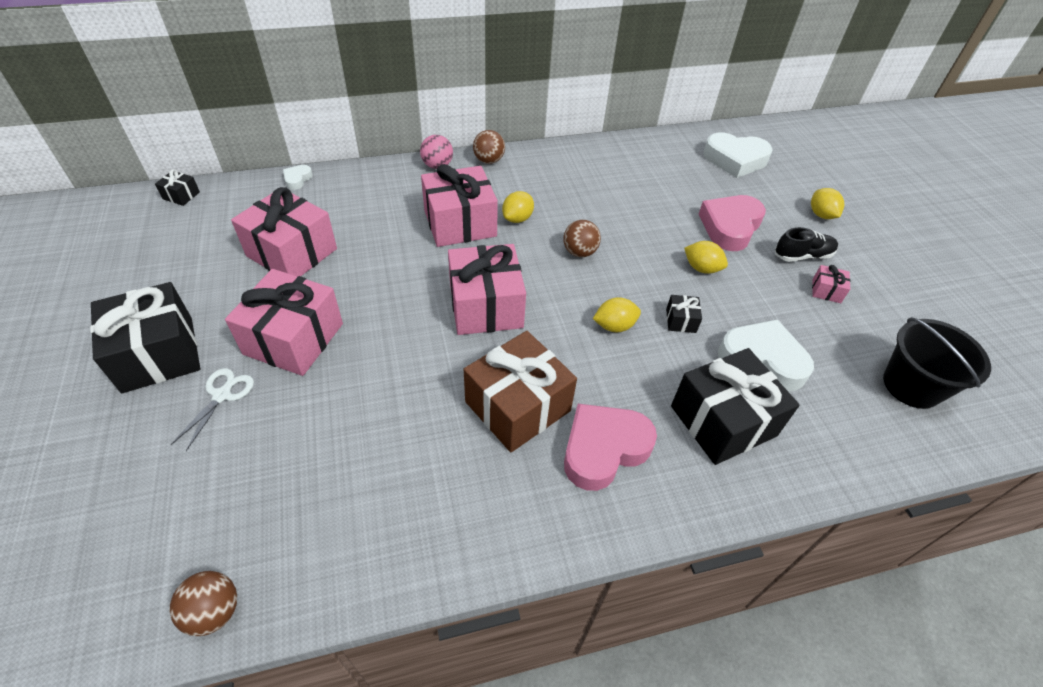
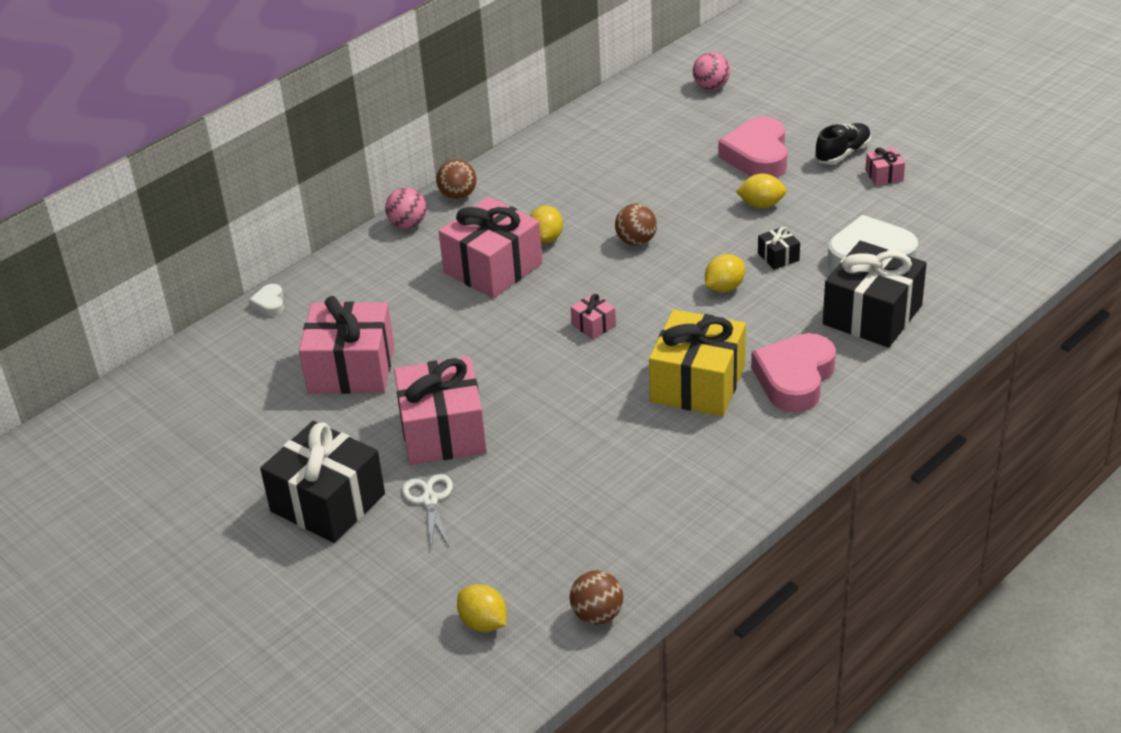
camera: 25 degrees left, 10 degrees down
(181, 195) = (159, 375): black gift -> none
(486, 306) = (593, 325): pink gift -> pink gift, size x0.43
(517, 406) = (697, 384): brown gift -> yellow gift
(735, 160) = (711, 87): white heart -> pink ball
(821, 215) = (833, 107): yellow lemon -> yellow lemon (483, 623)
(911, 385) = (1000, 220): black bucket -> none

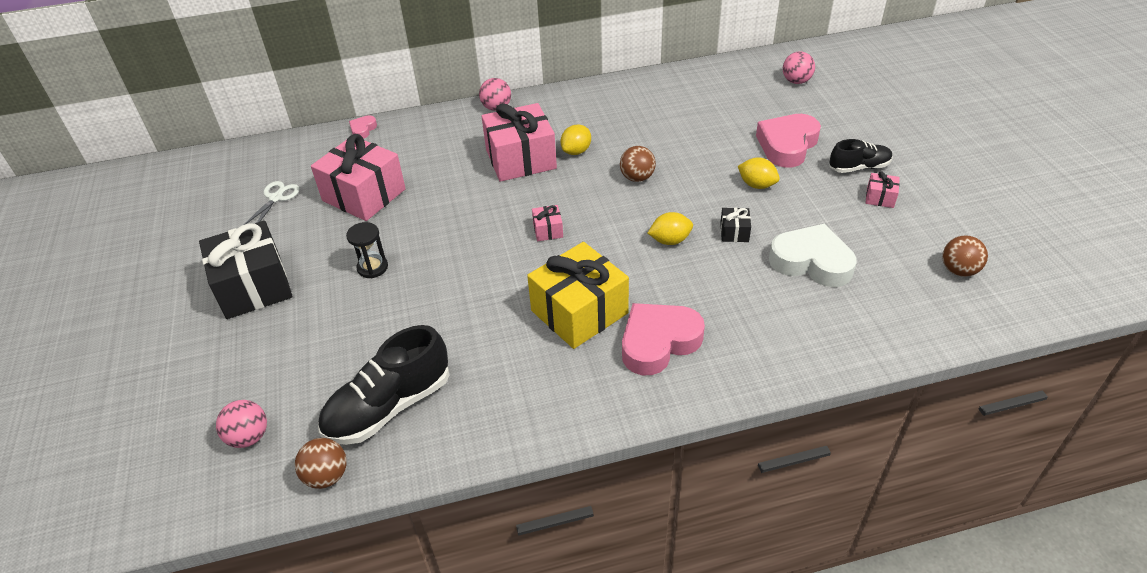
camera: 30 degrees right, 5 degrees up
(269, 304) = (363, 129): white heart -> pink heart
(429, 500) = (314, 316): white scissors -> white scissors (276, 198)
(442, 432) = (372, 267): pink gift -> black hourglass
(458, 196) = (547, 99): brown ball -> brown ball (958, 270)
(483, 623) = (249, 437): yellow lemon -> pink ball
(596, 537) = (389, 406): none -> black shoe
(872, 315) = (770, 314): black gift -> none

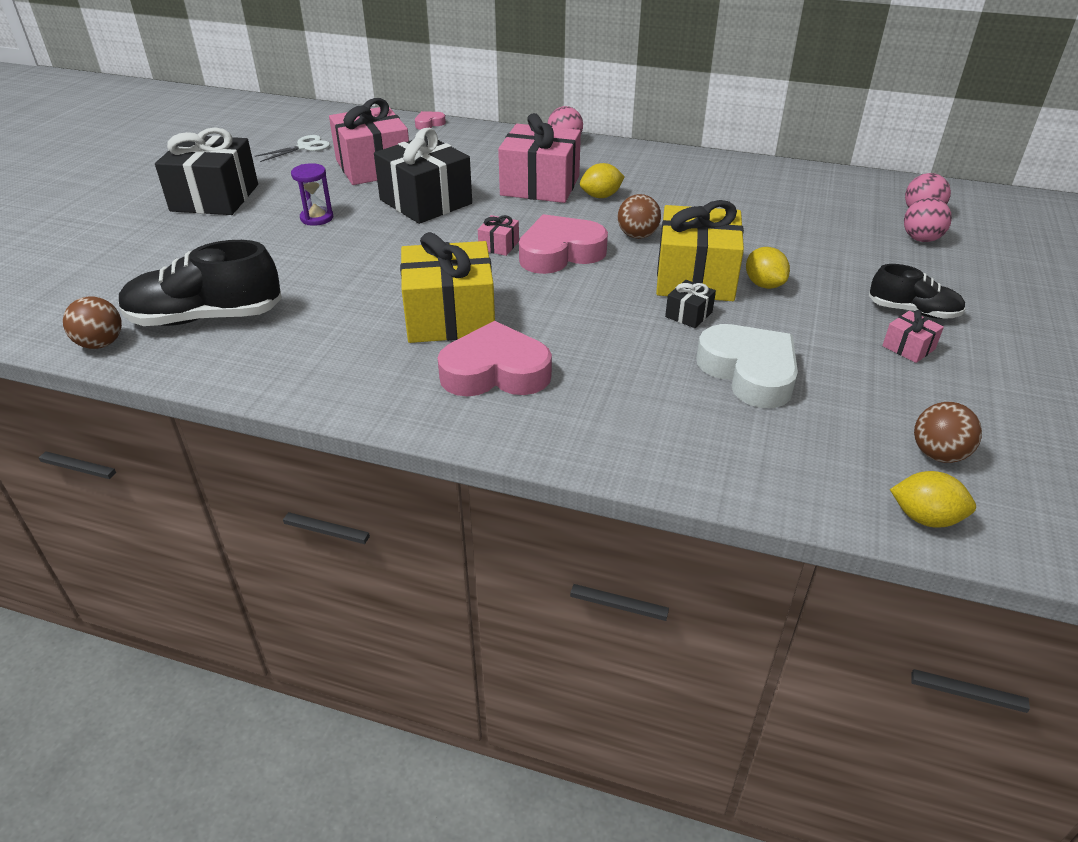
camera: 30 degrees right, 5 degrees down
(249, 437) = (85, 293): pink ball -> pink ball (921, 239)
(372, 267) = (317, 218): black hourglass -> purple hourglass
(447, 212) = (426, 202): none -> black gift
(670, 240) = (610, 296): yellow lemon -> yellow lemon (925, 518)
(709, 198) = (695, 277): none -> yellow gift
(787, 145) = (843, 263): pink heart -> pink heart (560, 253)

